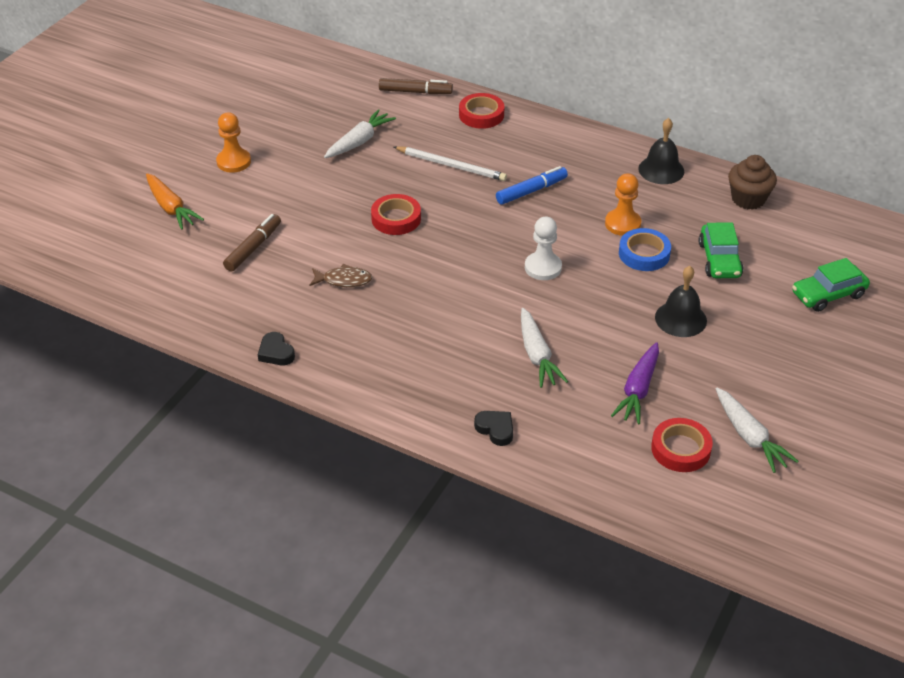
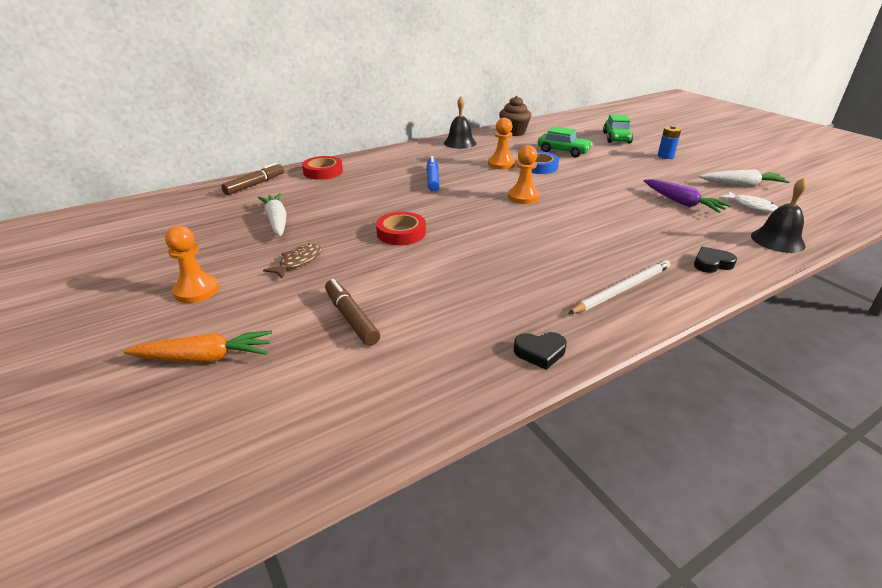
camera: 60 degrees left, 10 degrees down
(344, 280) = (458, 280): brown fish -> brown fish (298, 262)
(451, 166) = (365, 196): white pencil -> white pencil (622, 289)
(537, 355) = (624, 224): white carrot -> none
(543, 267) = (523, 197): white pawn -> orange pawn
(680, 319) = (613, 173): black bell -> black bell (777, 240)
(680, 449) = (751, 206): red tape -> white fish
(796, 353) = (665, 156): none -> blue battery

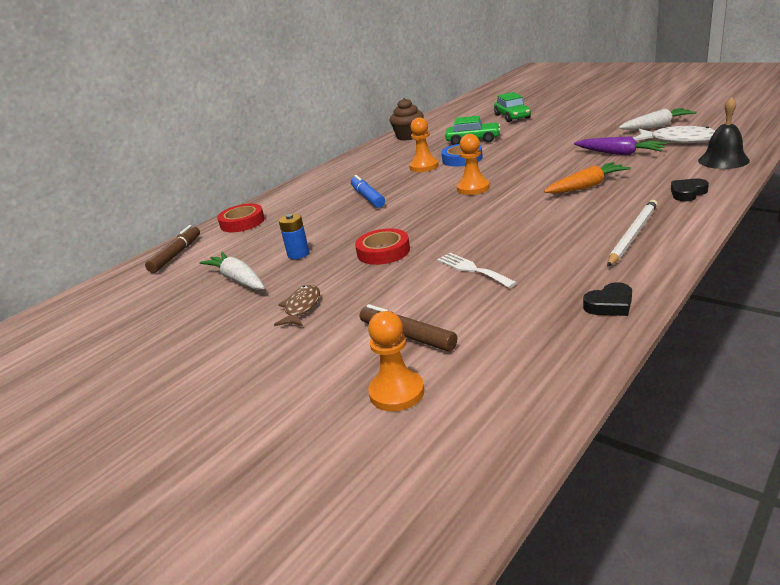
camera: 15 degrees left, 5 degrees down
(196, 290) = (215, 366): orange pawn -> orange pawn (396, 392)
(204, 358) = (289, 419): orange carrot -> orange carrot (586, 186)
(455, 274) = (472, 269): none -> white fork
(460, 143) = (363, 159): black bell -> none
(665, 156) = (570, 120): blue battery -> blue battery (298, 254)
(751, 206) = (679, 140): white fish -> white fish, size x1.53

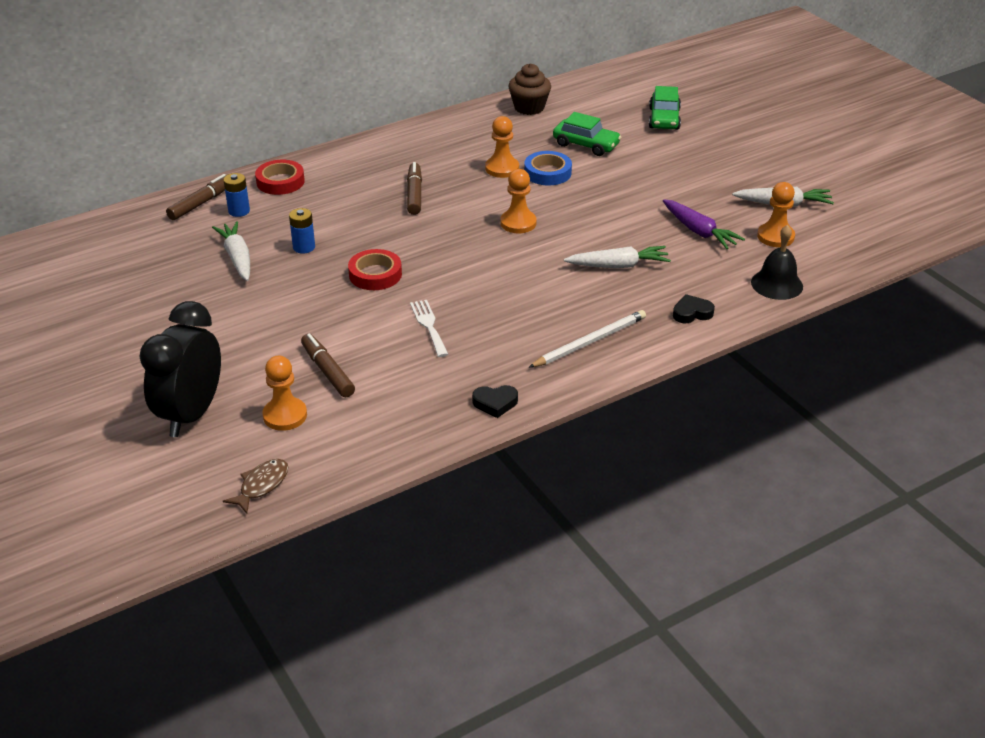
camera: 15 degrees right, 10 degrees up
(216, 249) = (239, 211): none -> blue battery
(280, 431) = (191, 414): none -> black clock
(301, 307) = (269, 311): brown fish -> brown fish (261, 485)
(367, 197) = (414, 194): blue marker -> brown marker
(586, 186) = (618, 266): orange carrot -> white carrot
(679, 140) = (775, 237): white fish -> orange pawn

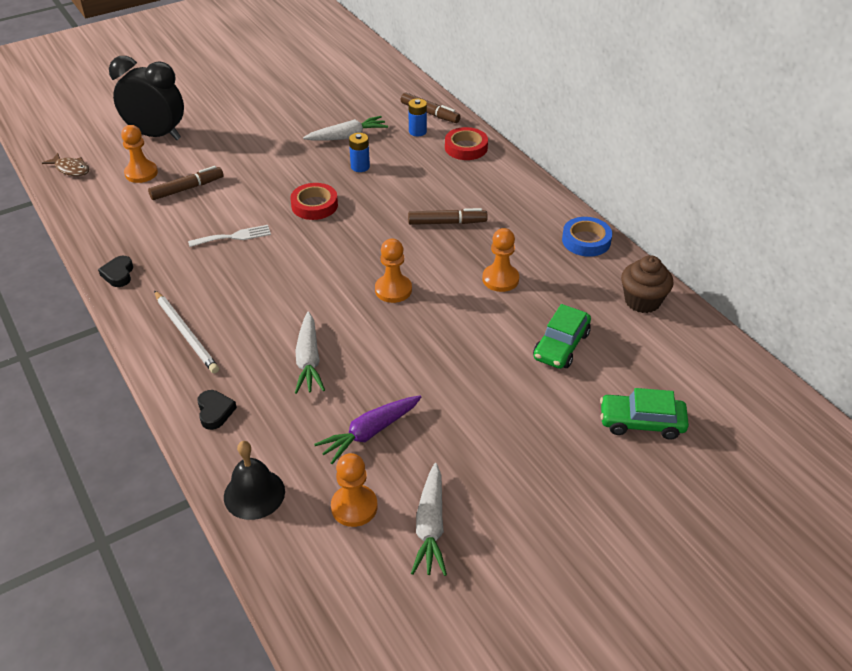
camera: 90 degrees right, 5 degrees up
(547, 173) = (494, 313): blue tape -> blue tape (586, 241)

